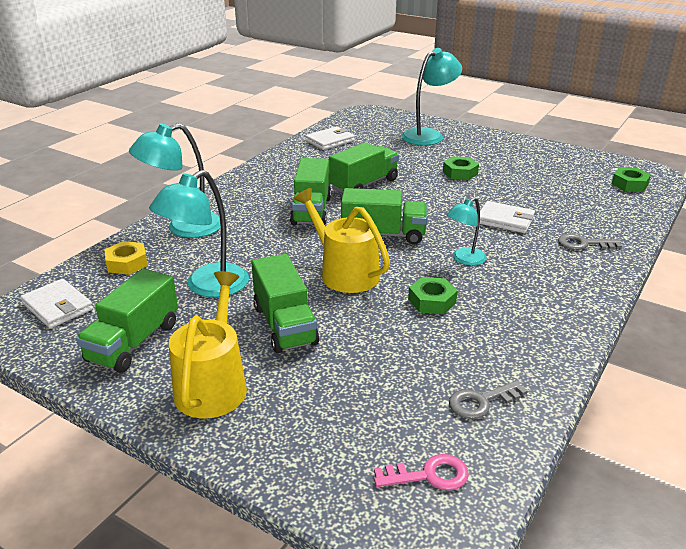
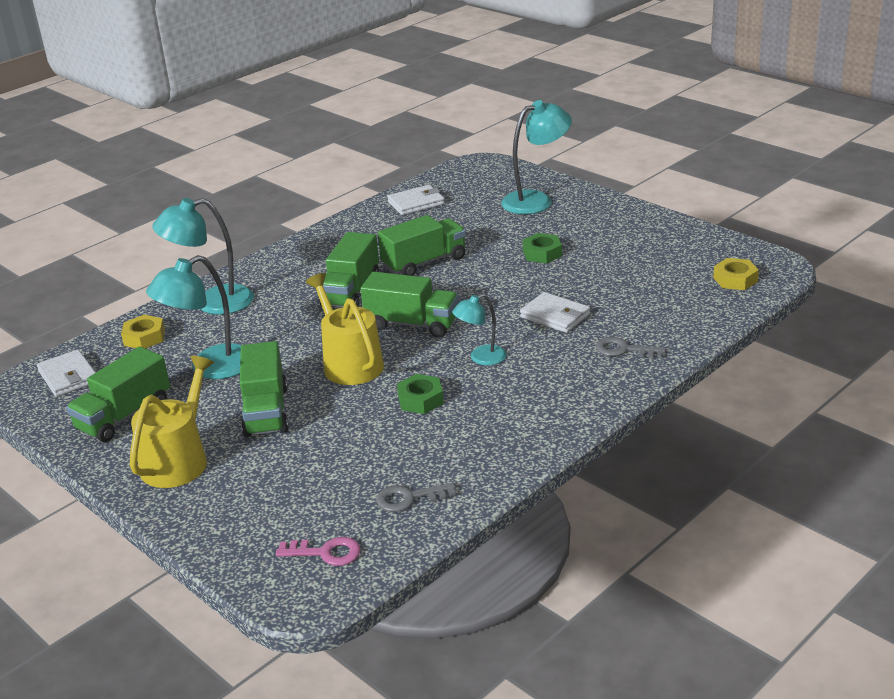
camera: 15 degrees right, 0 degrees up
(629, 184) = (735, 279): green nut -> yellow nut

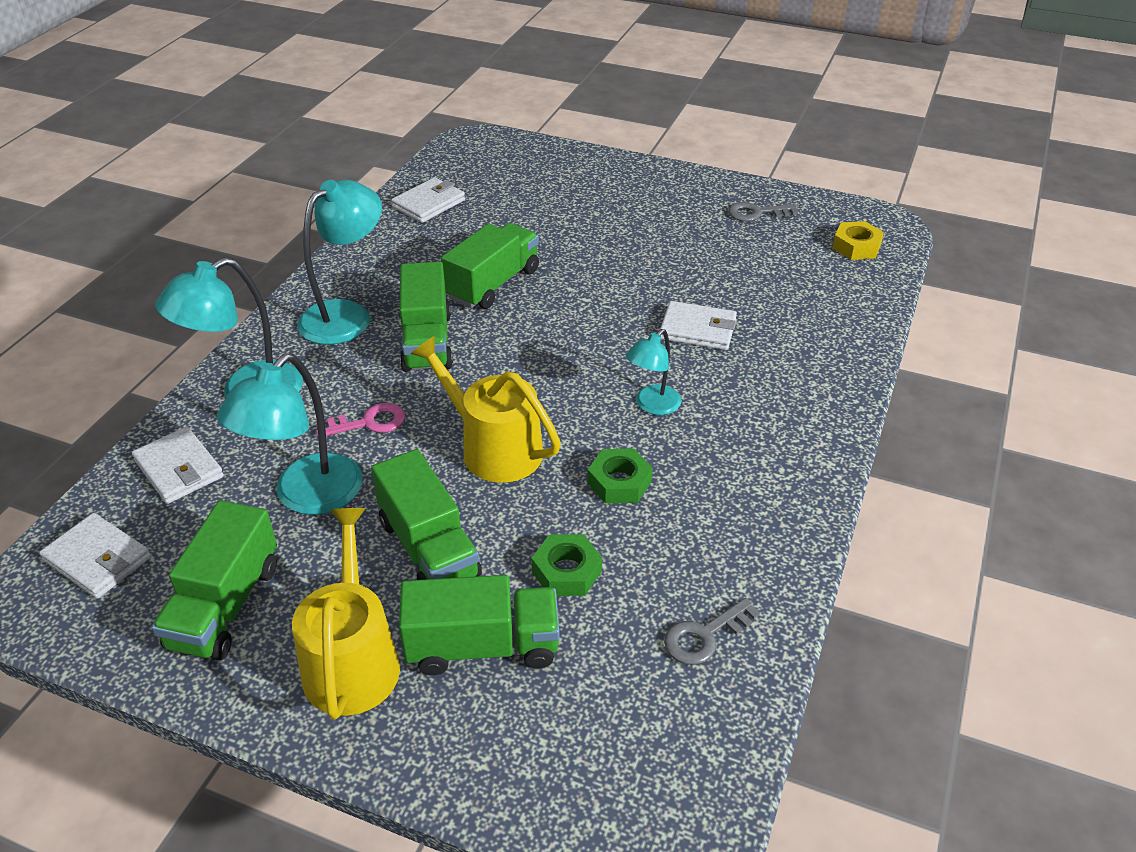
camera: 25 degrees left, 10 degrees up
(144, 337) = (179, 469): yellow nut -> white wallet
(326, 553) = (655, 755): pink key -> pink key (369, 423)
(412, 324) = (535, 374): green truck -> green truck (482, 646)
(536, 200) = (570, 179): turquoise lamp -> turquoise lamp (346, 315)
(542, 253) = (625, 248): green nut -> green nut (566, 571)
(623, 349) = (805, 360): grey key -> grey key (756, 213)

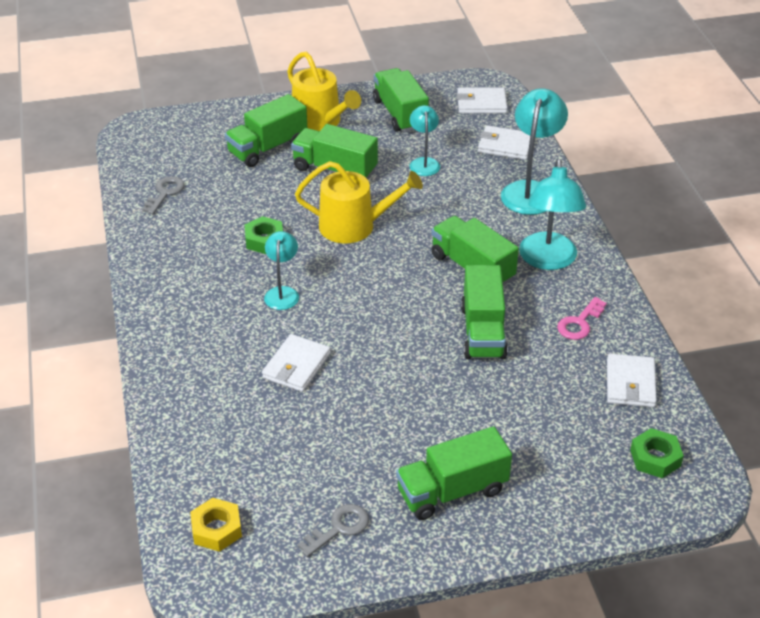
camera: 145 degrees right, 0 degrees up
(306, 496) = (424, 163): turquoise lamp -> turquoise lamp, size x0.58
(369, 423) = (441, 207): pink key -> pink key (579, 323)
(566, 571) = (255, 189): green nut -> green nut (655, 458)
(649, 200) = (452, 491): none -> green truck
(697, 329) = (296, 366): white wallet -> white wallet turned 45 degrees counterclockwise

